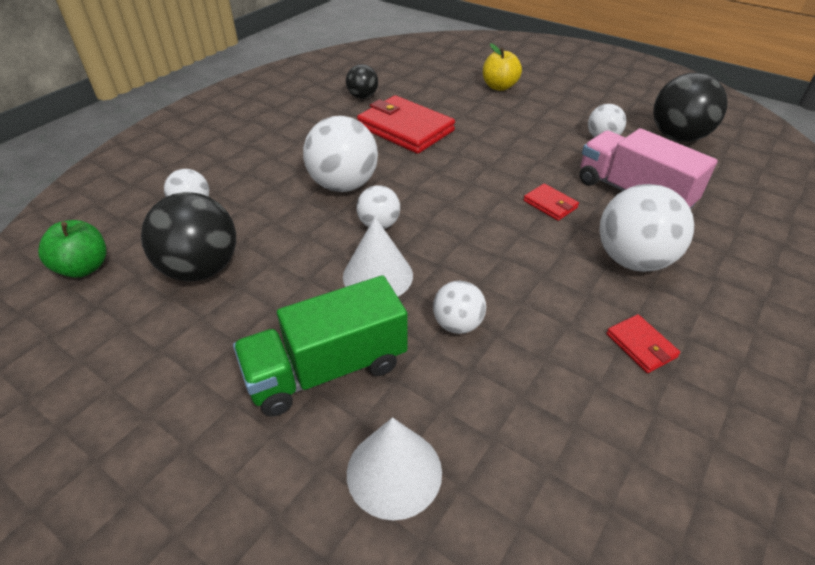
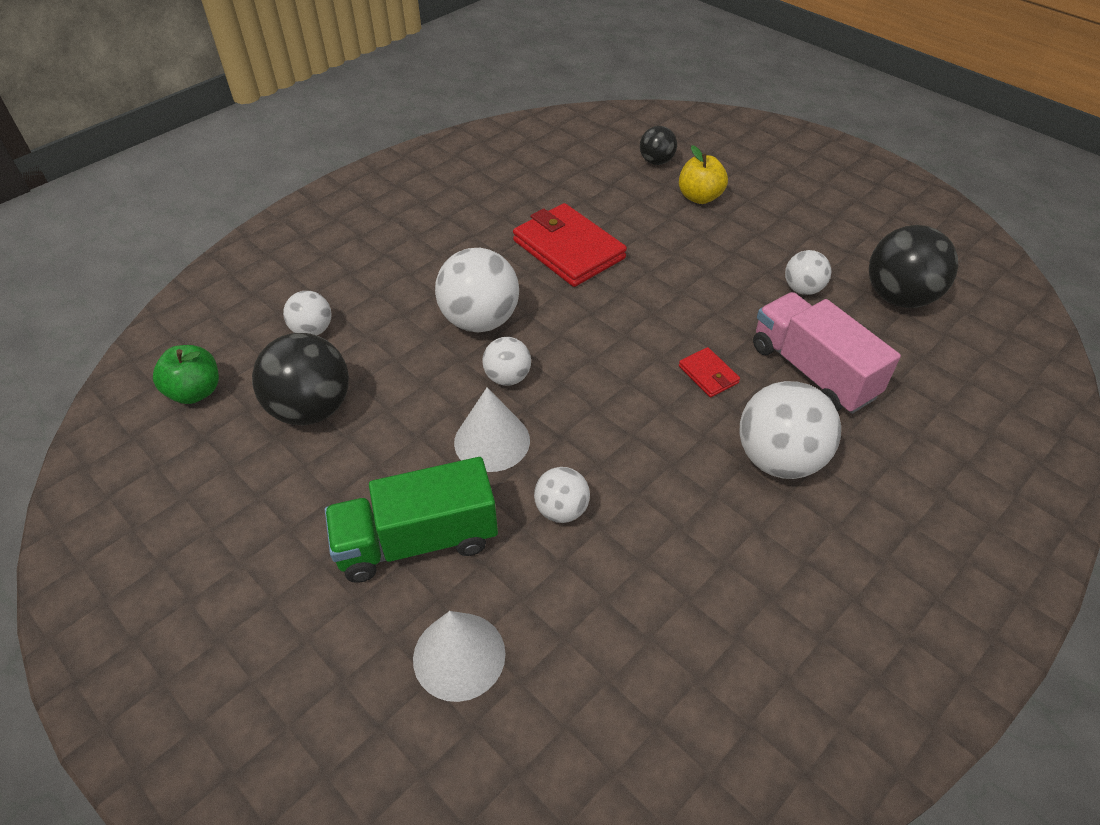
camera: 10 degrees right, 5 degrees up
(362, 96) = (529, 196): black ball -> black ball (656, 162)
(641, 345) = (749, 562): red wallet -> none

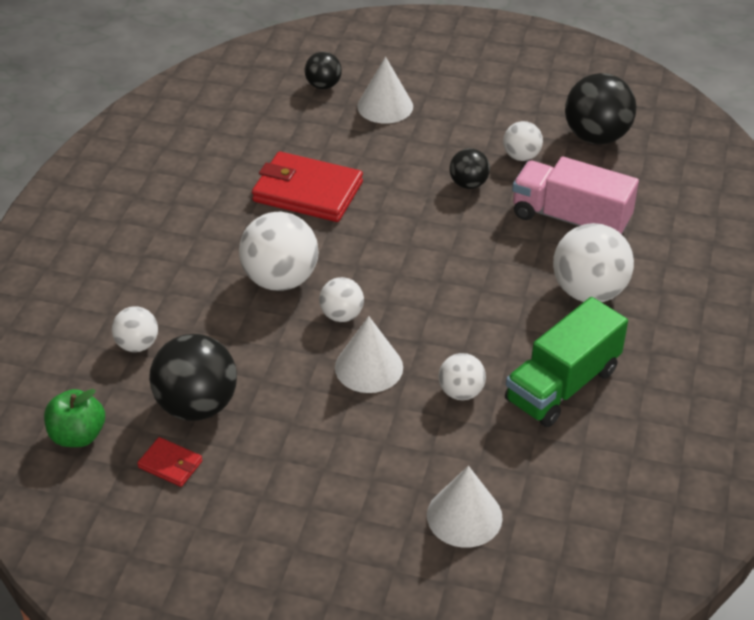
camera: 30 degrees left, 5 degrees down
(417, 541) = (371, 460): green truck -> green truck (562, 385)
(699, 197) = (385, 106): yellow apple -> white cone
(708, 374) = (496, 251): red wallet -> red wallet (170, 464)
(728, 297) = (468, 184): none -> black ball

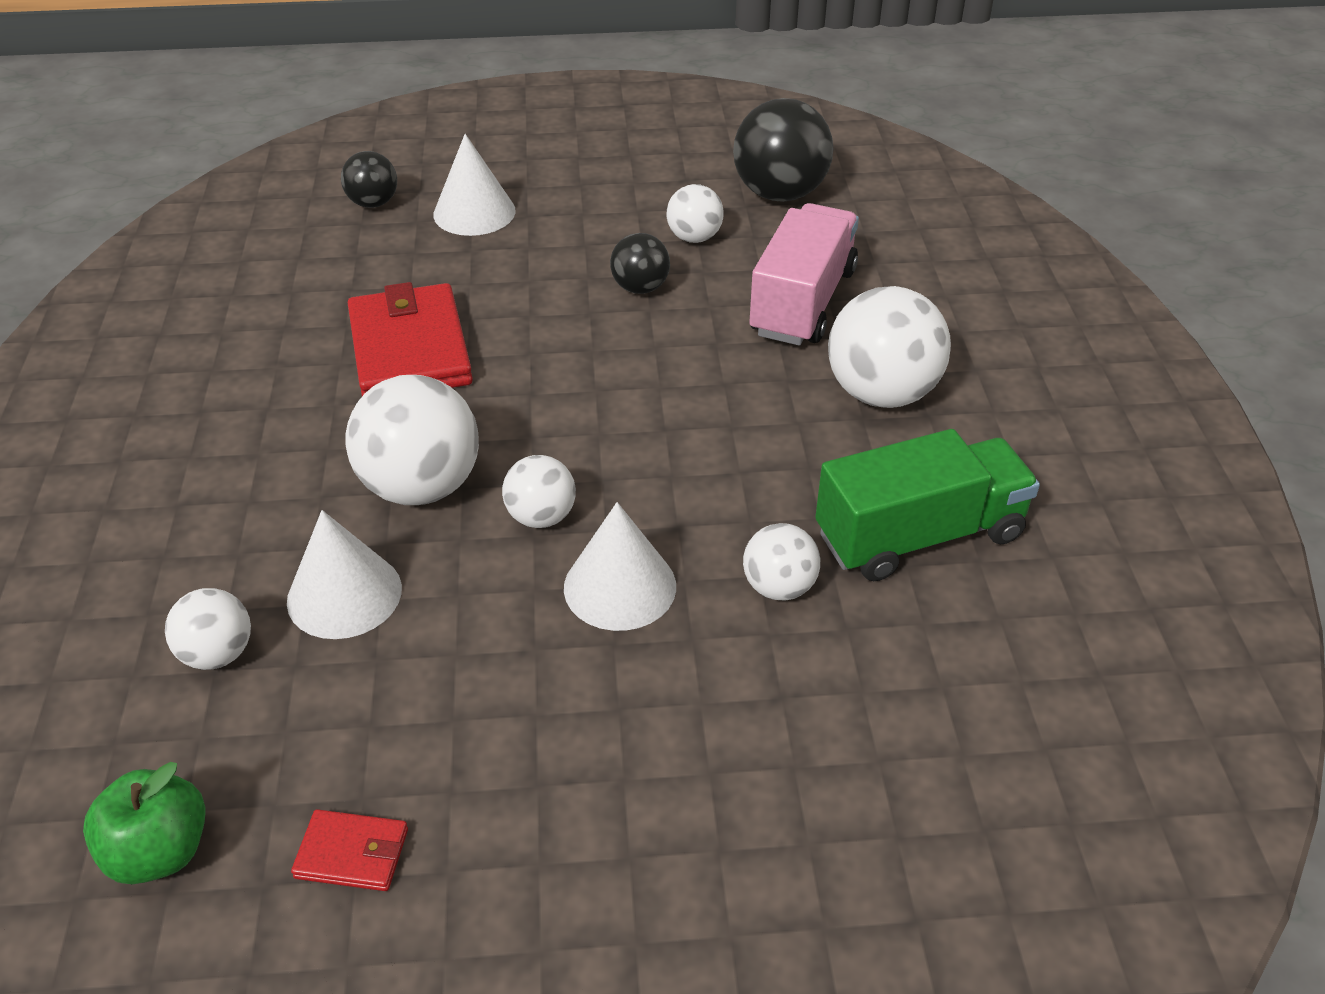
camera: 20 degrees left, 0 degrees up
(197, 405) = (361, 731): black ball -> none
(307, 192) = (410, 349): red wallet -> red wallet turned 75 degrees clockwise
(464, 516) = (887, 790): white cone -> white cone (344, 594)
(562, 385) = (919, 535): green truck -> green truck turned 135 degrees counterclockwise
(570, 218) = (802, 302): pink truck -> pink truck turned 105 degrees clockwise

